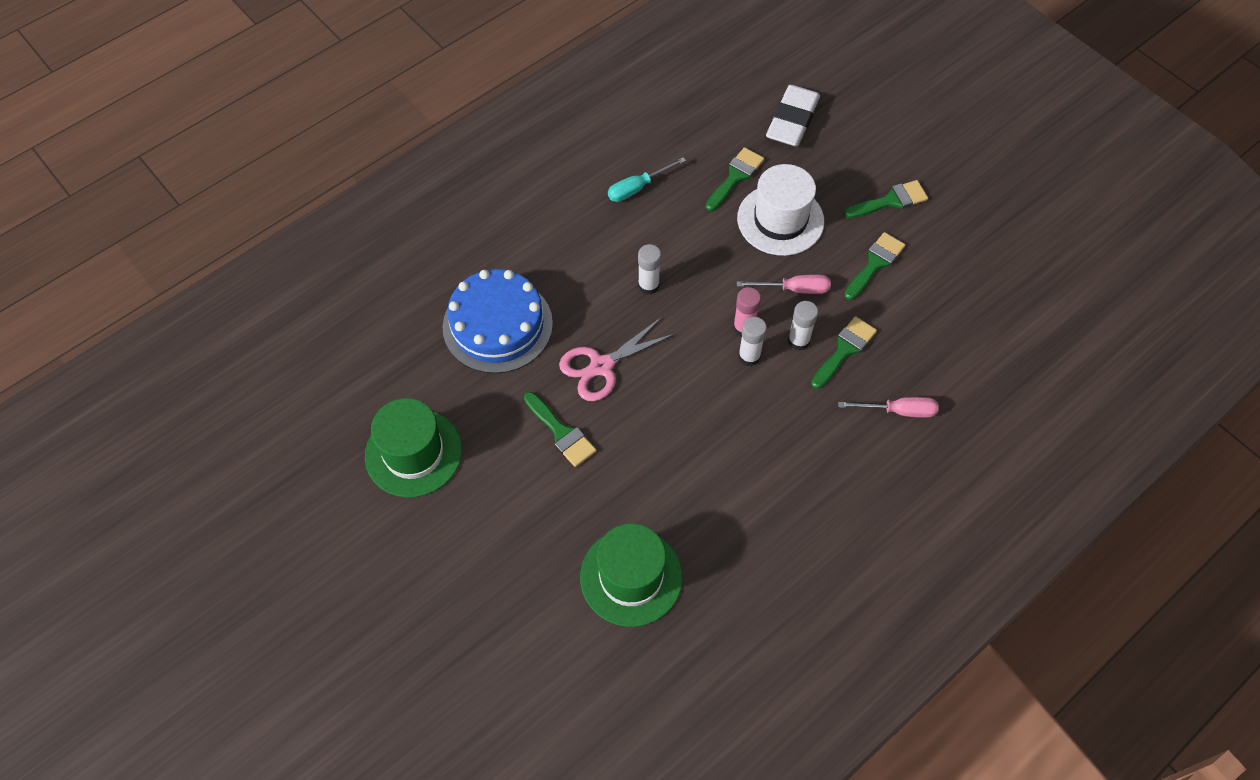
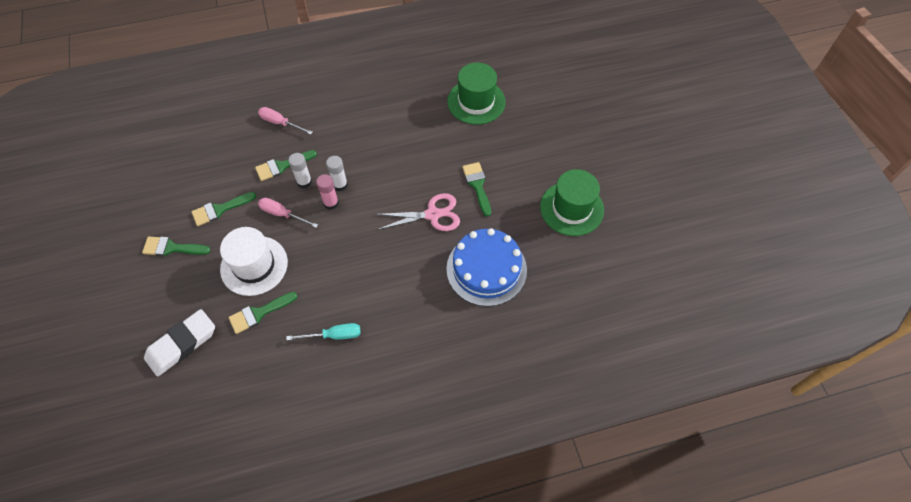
camera: 155 degrees left, 0 degrees up
(648, 285) = (372, 255): white glue stick -> none

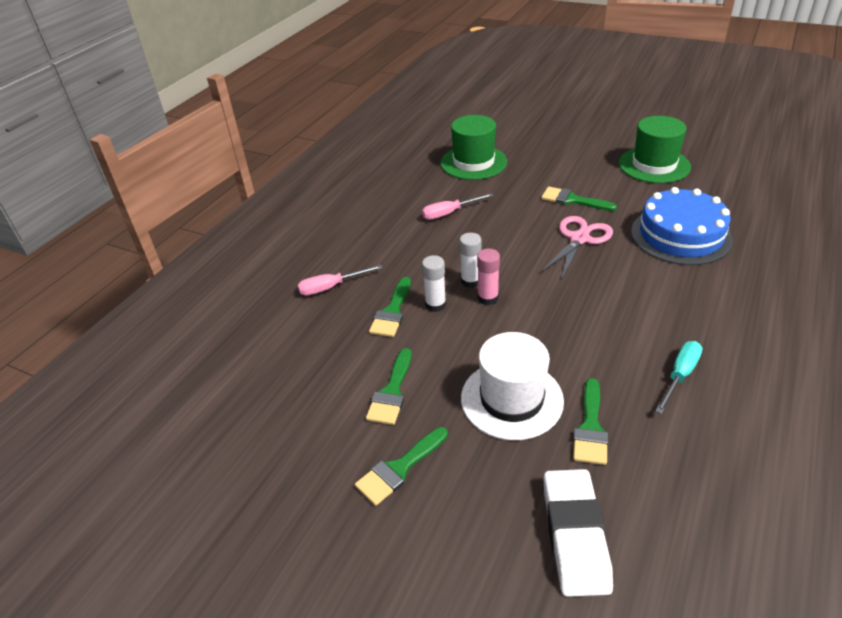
camera: 45 degrees left, 20 degrees down
(282, 214) = (461, 341): pink screwdriver -> pink screwdriver (449, 213)

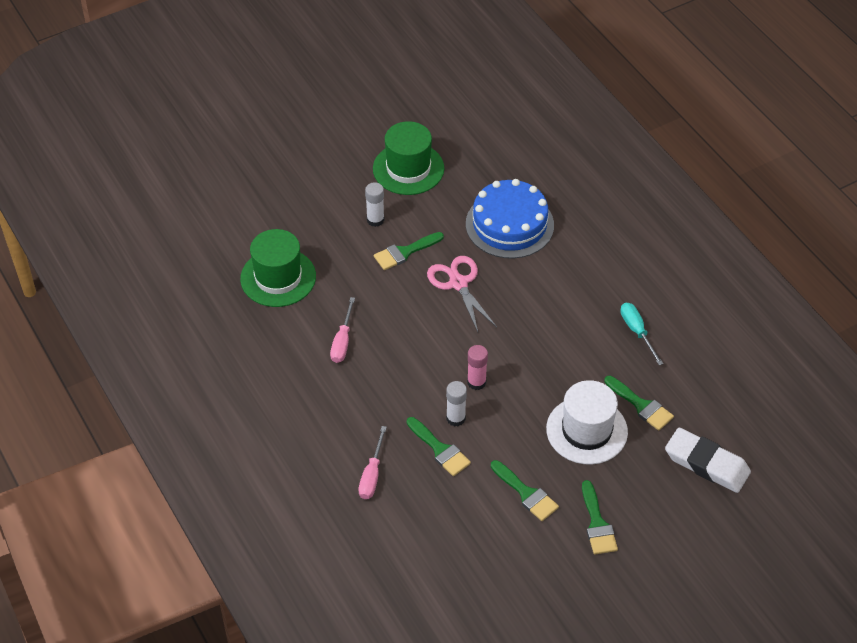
camera: 60 degrees left, 10 degrees up
(470, 281) = (447, 381): white glue stick -> white glue stick (375, 220)

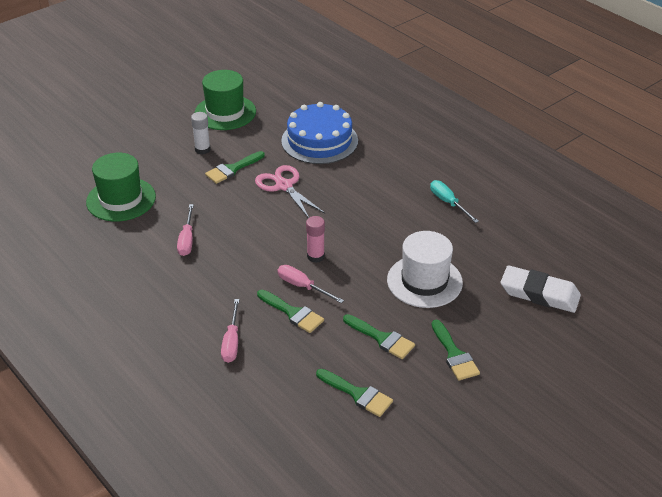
camera: 10 degrees left, 10 degrees down
(455, 418) = (302, 286): white glue stick -> pink screwdriver
(641, 405) = (467, 256): green brush -> green brush (357, 394)

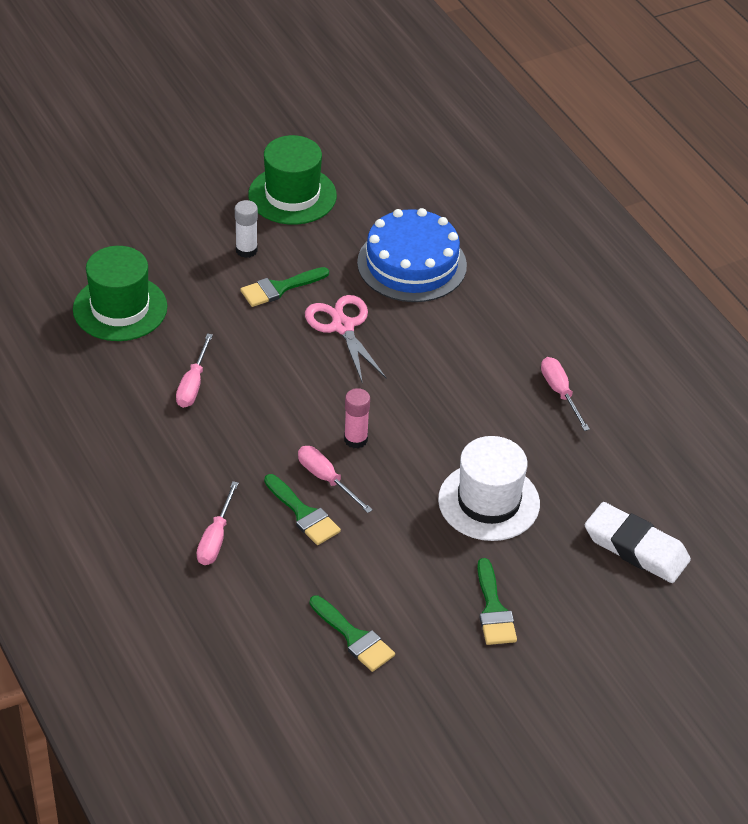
camera: 10 degrees right, 5 degrees up
(381, 338) = (407, 570): green brush -> none
(448, 203) = (560, 392): turquoise screwdriver -> pink screwdriver

